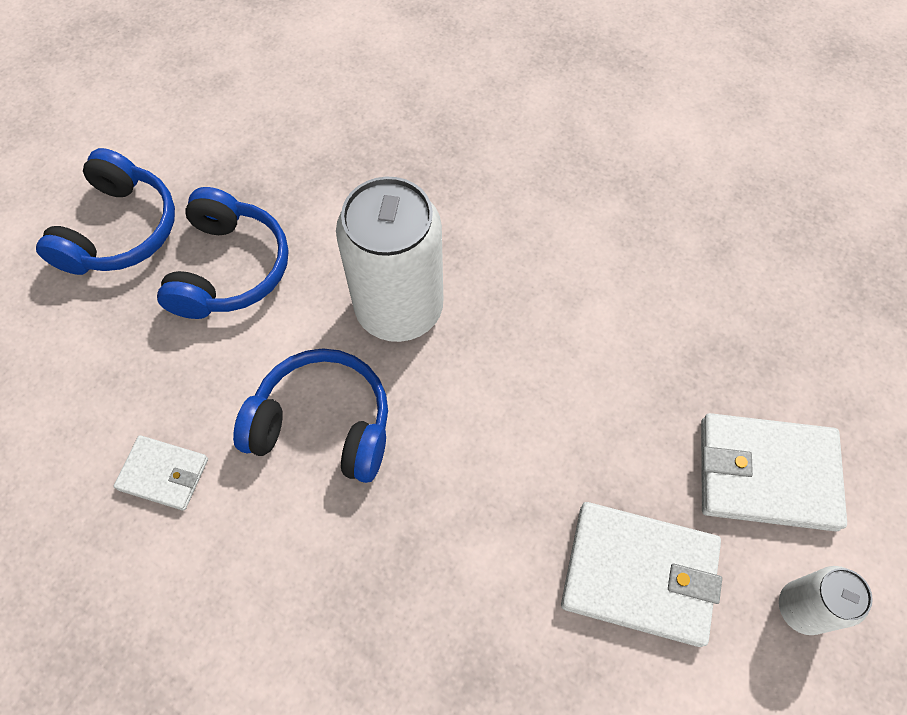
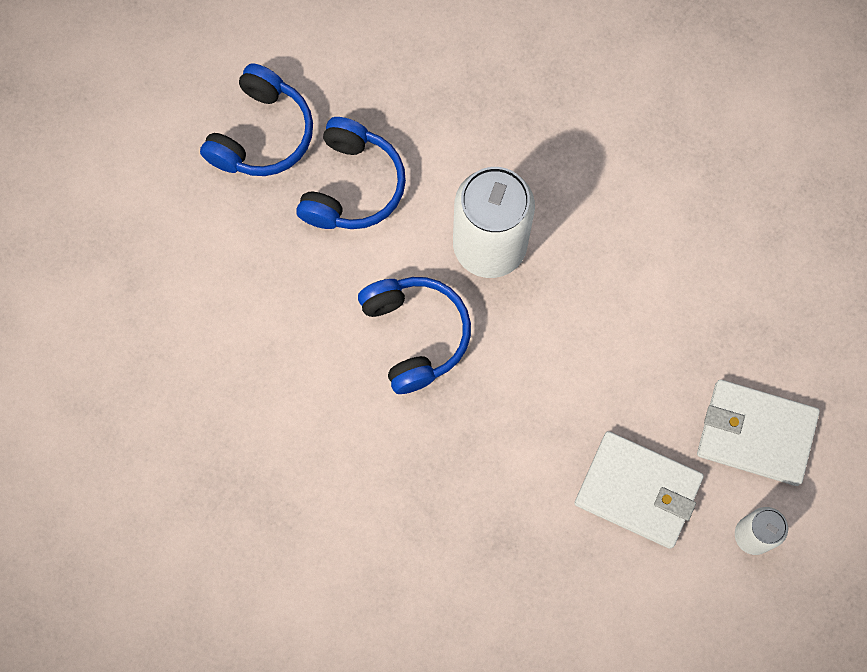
camera: 10 degrees right, 10 degrees up
(164, 474) = (289, 353): white wallet -> none
(323, 424) = (415, 335): blue headphones -> blue headphones turned 45 degrees clockwise

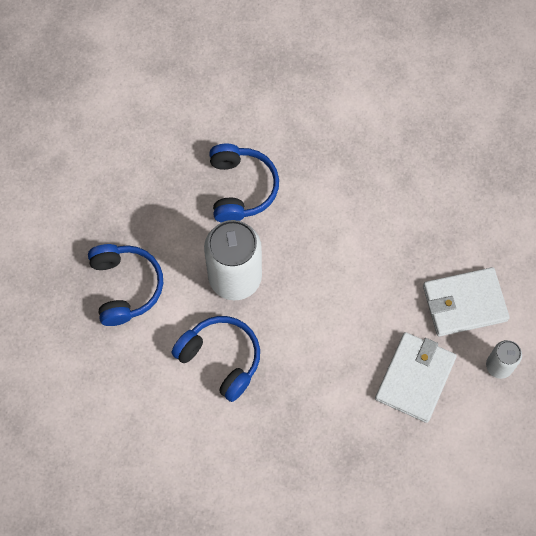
camera: 30 degrees left, 5 degrees down
(262, 134) = (47, 285): blue headphones -> blue headphones (241, 188)
(638, 491) = (415, 378): white wallet -> white wallet turned 60 degrees counterclockwise

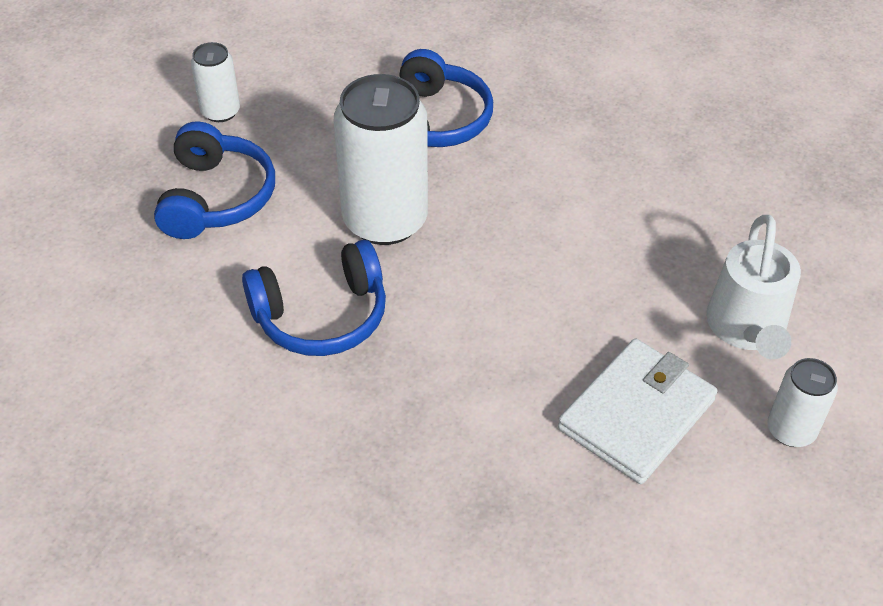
camera: 15 degrees right, 20 degrees down
(100, 215) = (220, 111): none -> white can
(221, 358) = (321, 316): blue headphones -> blue headphones turned 105 degrees clockwise
(464, 303) = (747, 329): white wallet -> white watering can

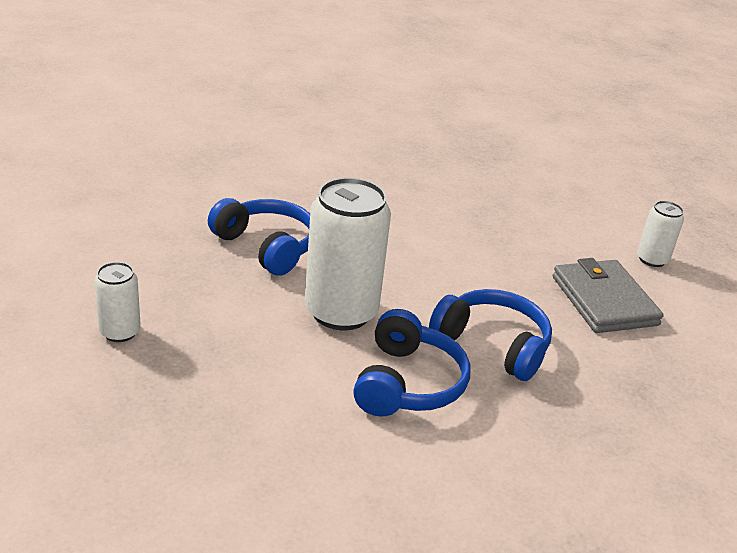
camera: 60 degrees left, 15 degrees down
(216, 198) = (221, 378): blue headphones -> blue headphones (493, 344)
(636, 414) = (604, 300): white wallet -> grey wallet
(747, 329) = (568, 235): white watering can -> none

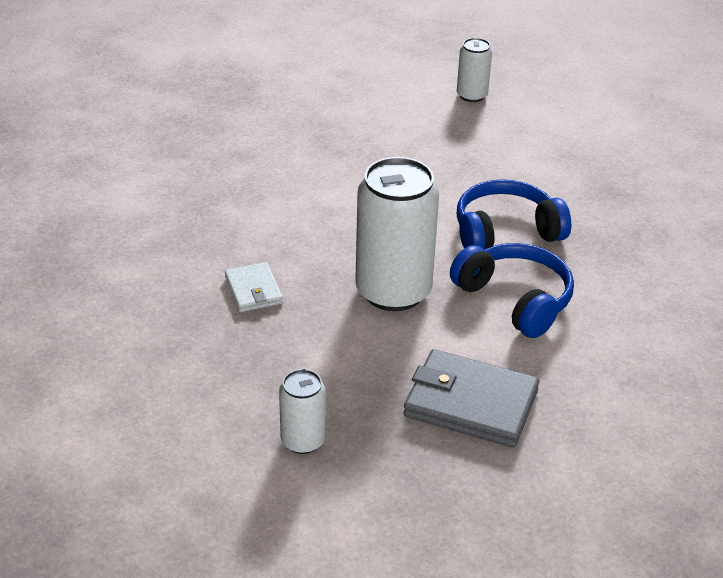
camera: 50 degrees left, 5 degrees up
(267, 246) = (253, 290): blue headphones -> white wallet
(604, 300) = (500, 148): grey wallet -> grey wallet (470, 403)

